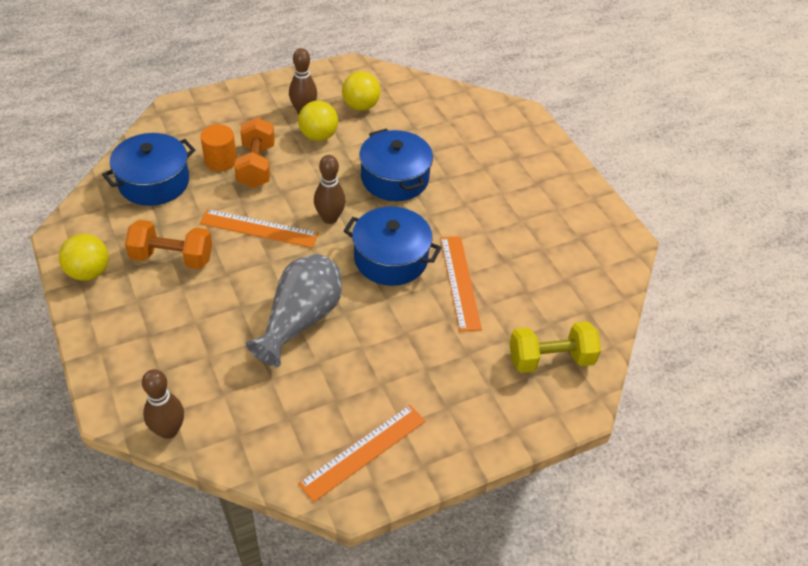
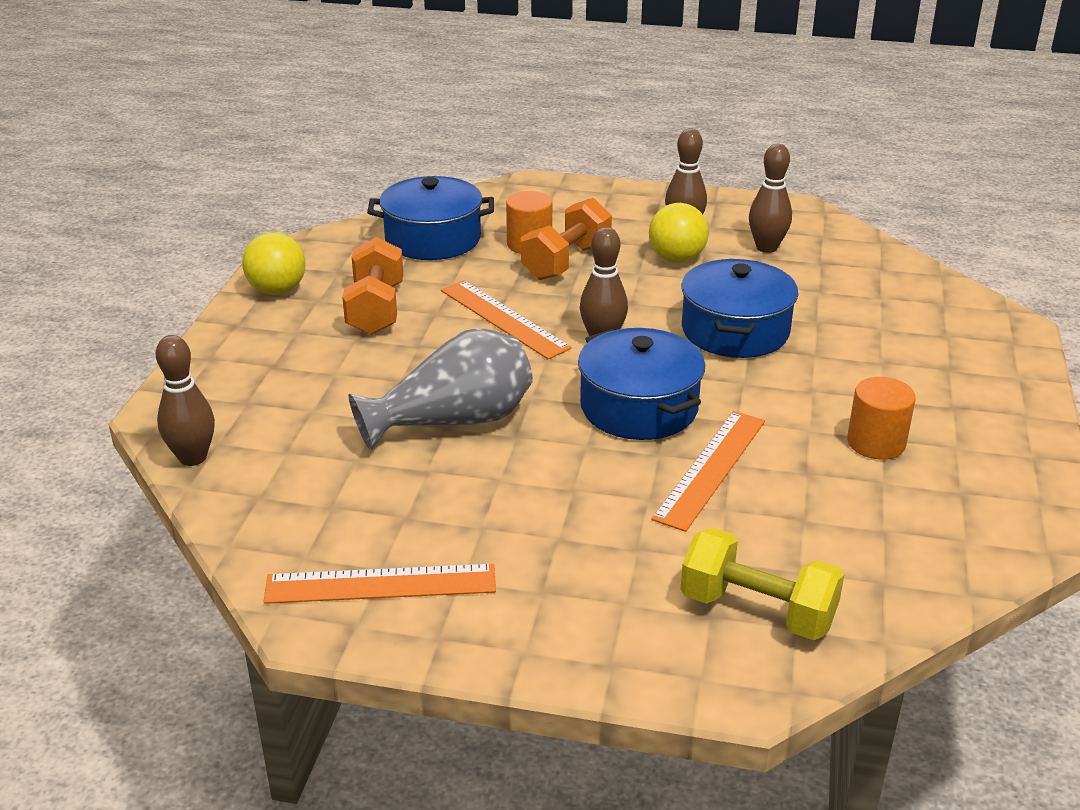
camera: 40 degrees right, 15 degrees down
(172, 258) = (376, 309): orange dumbbell -> orange dumbbell turned 45 degrees clockwise
(360, 106) = (766, 247): yellow ball -> brown bowling pin
(521, 224) = (876, 443): none -> orange cylinder

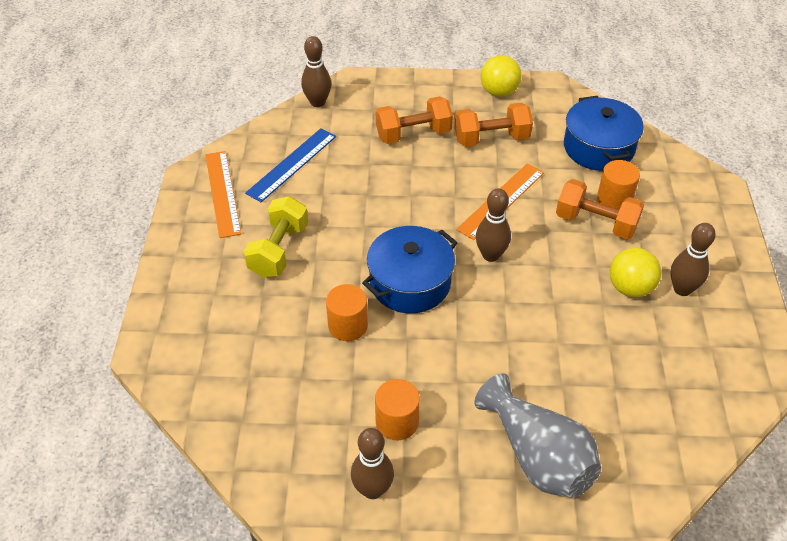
camera: 80 degrees right, 15 degrees up
(330, 371) = (413, 134): none -> orange dumbbell
(342, 497) = (292, 164): none -> blue ruler
(453, 421) = (373, 196): grey vase -> grey vase (538, 456)
(710, 468) = (348, 325): orange ruler -> orange cylinder
(735, 331) = (529, 331): blue pot -> none
(757, 610) = (211, 355): yellow dumbbell -> yellow dumbbell (279, 250)
(766, 247) = (678, 348): brown bowling pin -> brown bowling pin (372, 489)

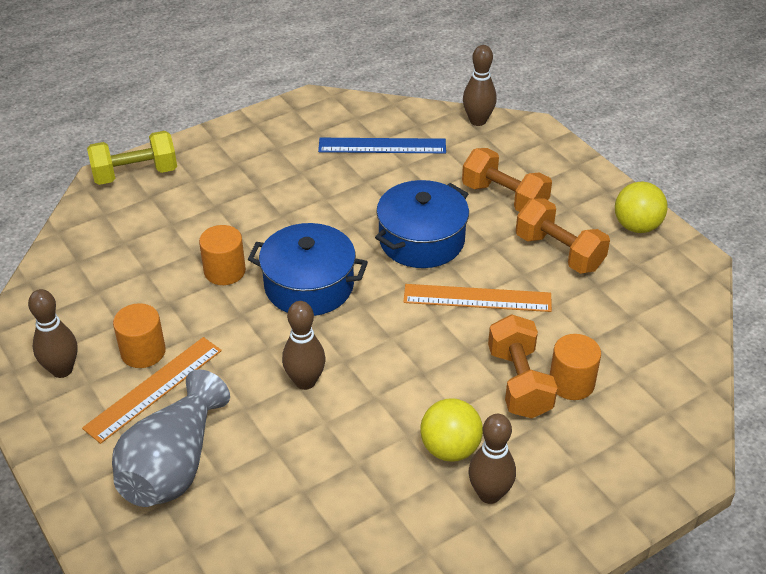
camera: 55 degrees right, 5 degrees down
(222, 193) = (307, 126): orange ruler -> orange ruler (154, 388)
(279, 250) = (273, 190): yellow dumbbell -> yellow dumbbell (135, 174)
(491, 255) = (395, 323): brown bowling pin -> brown bowling pin (305, 381)
(598, 148) = (639, 337): blue pot -> blue pot (421, 240)

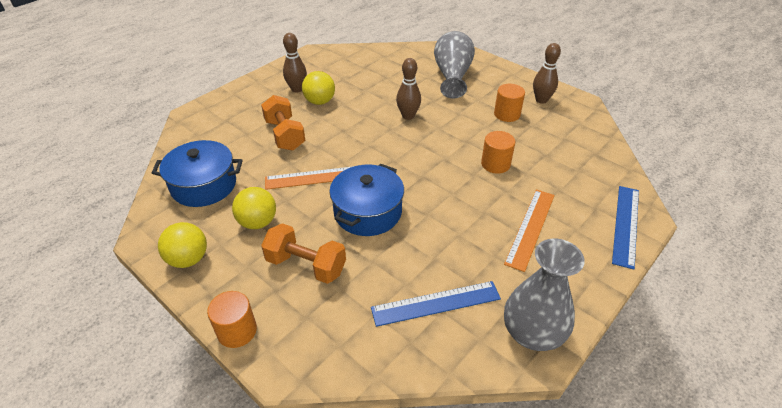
camera: 165 degrees right, 0 degrees up
(135, 174) = (626, 225): yellow dumbbell -> blue ruler
(154, 388) = (486, 100): orange ruler -> orange ruler (530, 228)
(307, 113) = (532, 333): none -> grey vase
(309, 285) = (434, 165): blue pot -> blue pot (204, 185)
(478, 121) = (346, 365): brown bowling pin -> none
(559, 252) = (258, 222): orange dumbbell -> yellow ball
(571, 383) = (253, 140): orange cylinder -> orange cylinder (237, 331)

